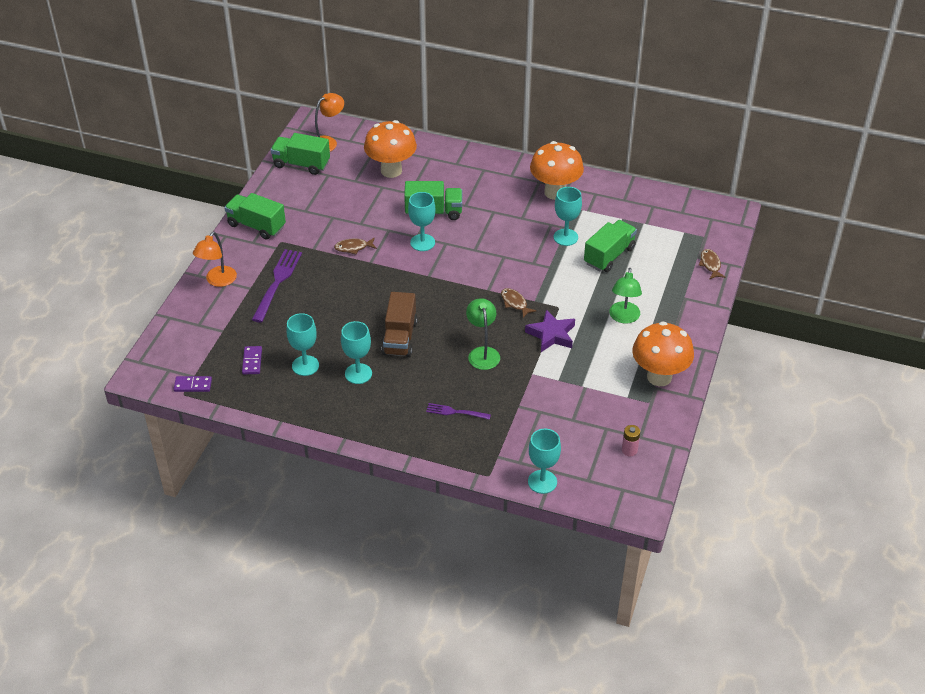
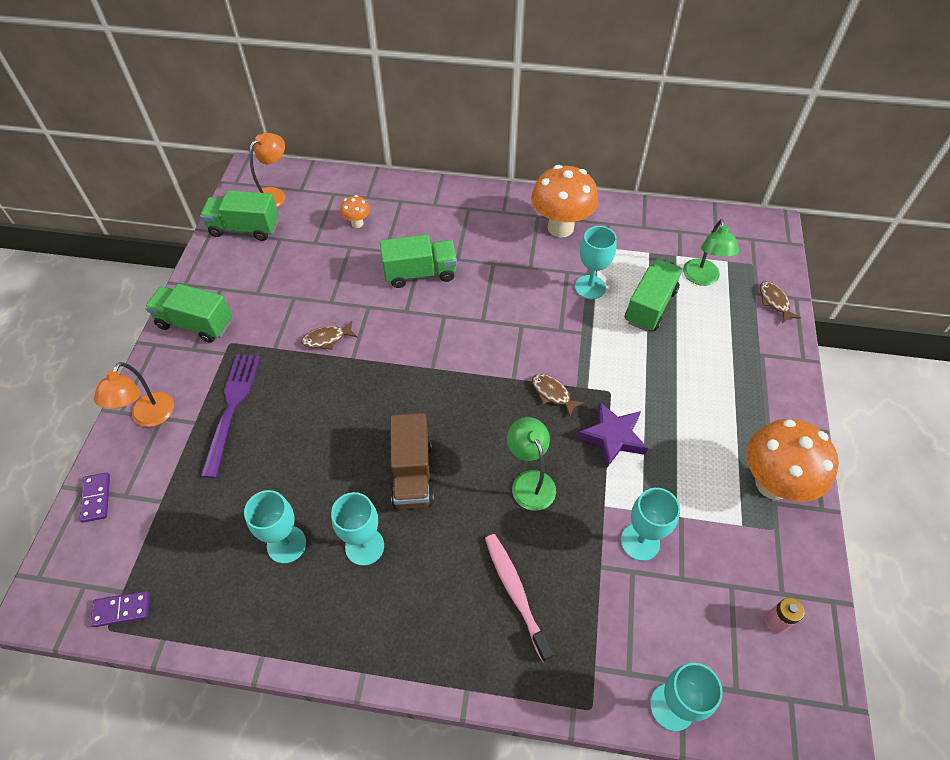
camera: 10 degrees left, 10 degrees up
(252, 361) = (208, 549): purple domino -> purple domino (96, 498)
(391, 170) = (357, 223): orange mushroom -> orange mushroom, size x0.46
(422, 242) = (414, 319): turquoise goblet -> turquoise goblet (640, 542)
(456, 412) = (516, 593): purple fork -> pink toothbrush
(623, 317) = (696, 395): green lamp -> green lamp (702, 278)

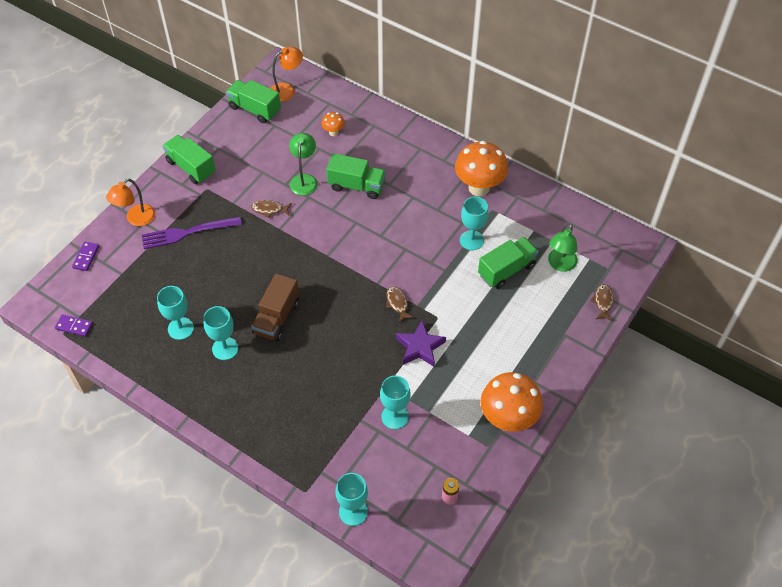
camera: 25 degrees right, 0 degrees up
(231, 408) = (188, 233): purple fork -> purple fork turned 135 degrees counterclockwise
(516, 593) = (299, 413): pink toothbrush -> none
(530, 481) = (347, 352): green lamp -> green lamp (304, 180)

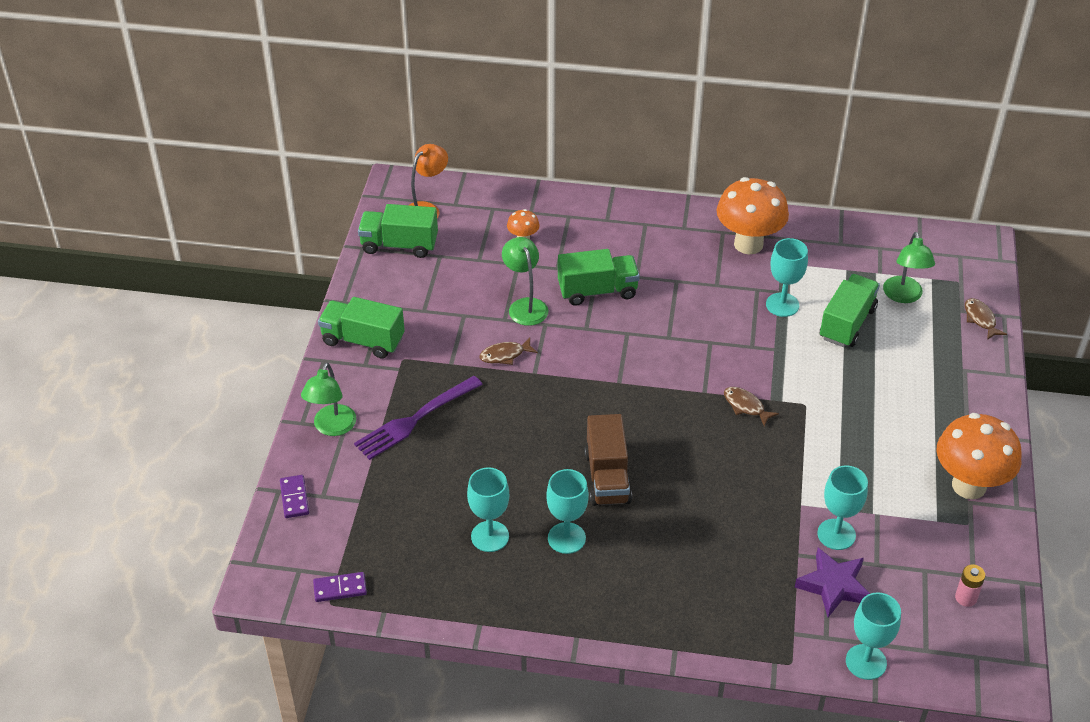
camera: 25 degrees left, 10 degrees down
(136, 219) = (332, 427): orange lamp -> green lamp
(420, 347) = (808, 445): purple star -> purple star (833, 586)

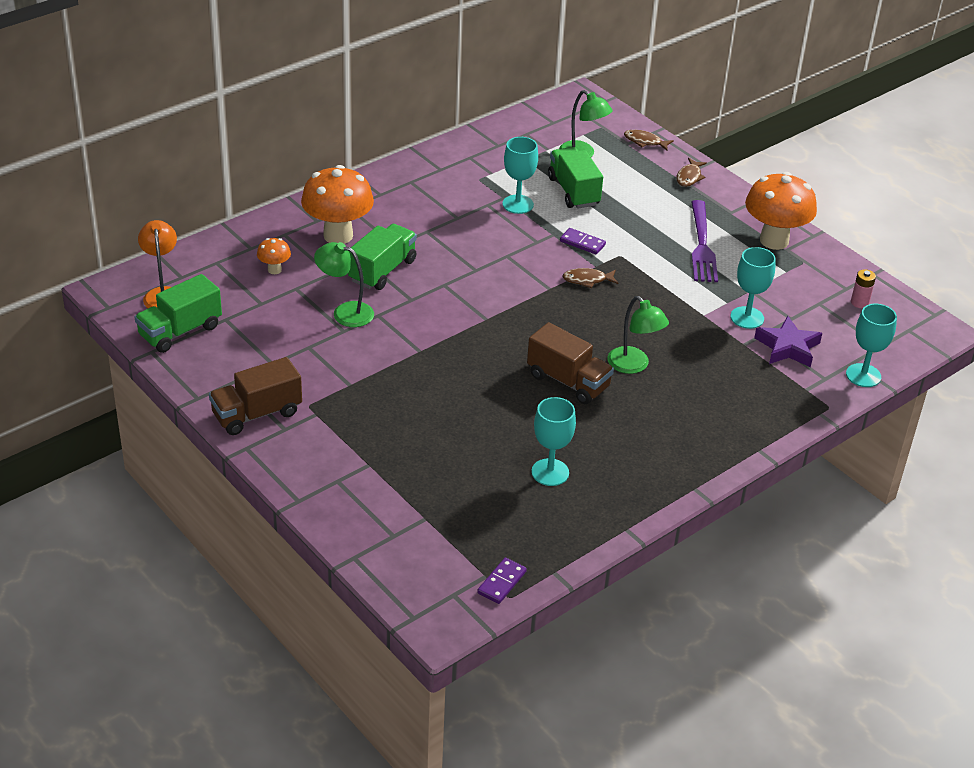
camera: 50 degrees left, 5 degrees down
(294, 498) = (374, 552): purple domino -> purple domino (582, 243)
(332, 427) = (327, 487): green lamp -> green lamp (634, 366)
(363, 340) = (257, 414): green truck -> brown truck
(415, 419) = (382, 438): purple fork -> purple fork (702, 245)
(505, 355) = (381, 353): brown fish -> brown fish (689, 177)
(566, 538) = (599, 436): turquoise goblet -> none
(748, 244) = (440, 179): orange mushroom -> orange mushroom (338, 235)

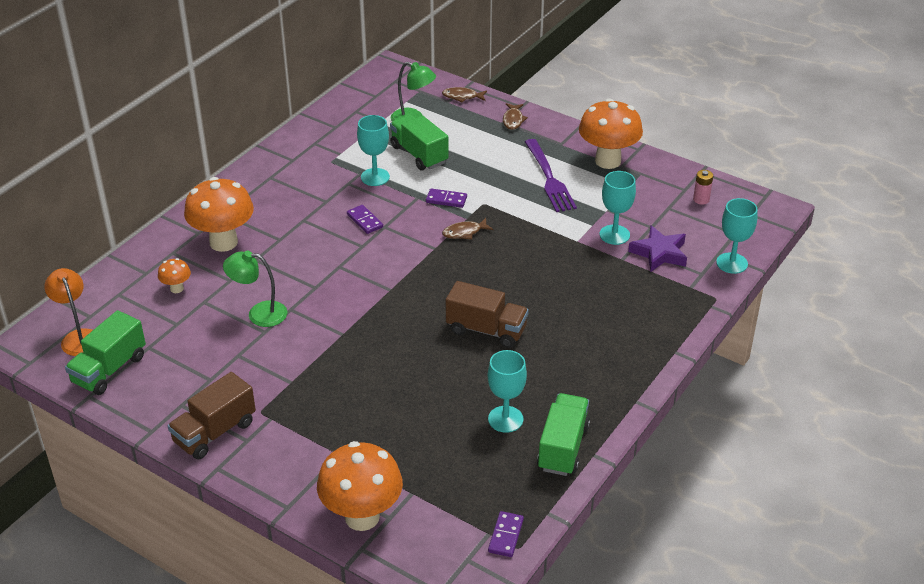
camera: 15 degrees left, 0 degrees up
(367, 528) = (362, 517): none -> orange mushroom
(382, 271) = (278, 266): green truck -> green truck (563, 447)
(488, 245) = (364, 221): none -> purple domino
(634, 366) = (537, 301): green lamp -> none

